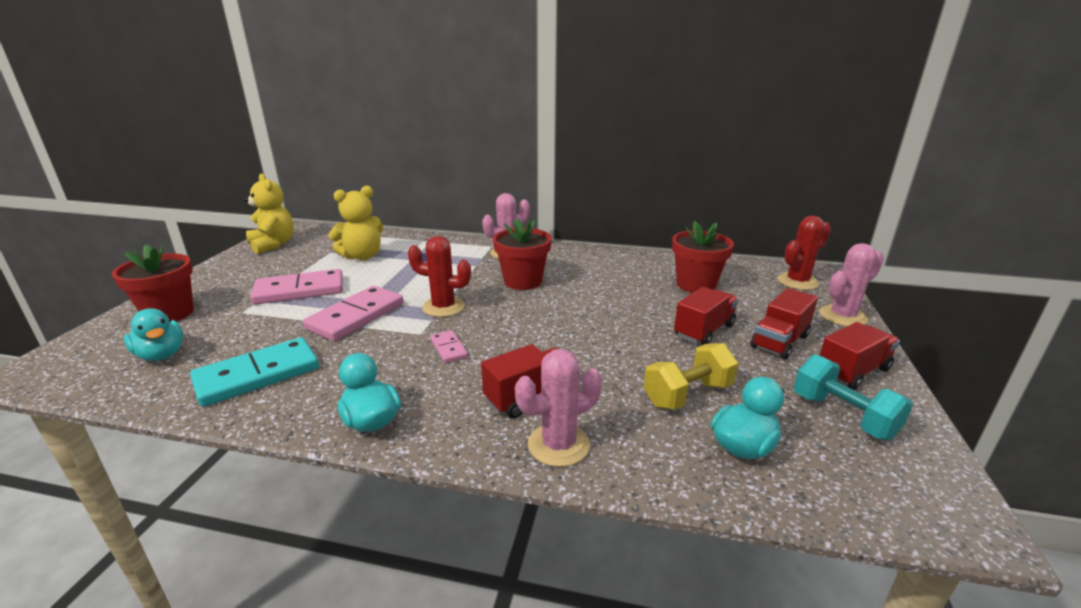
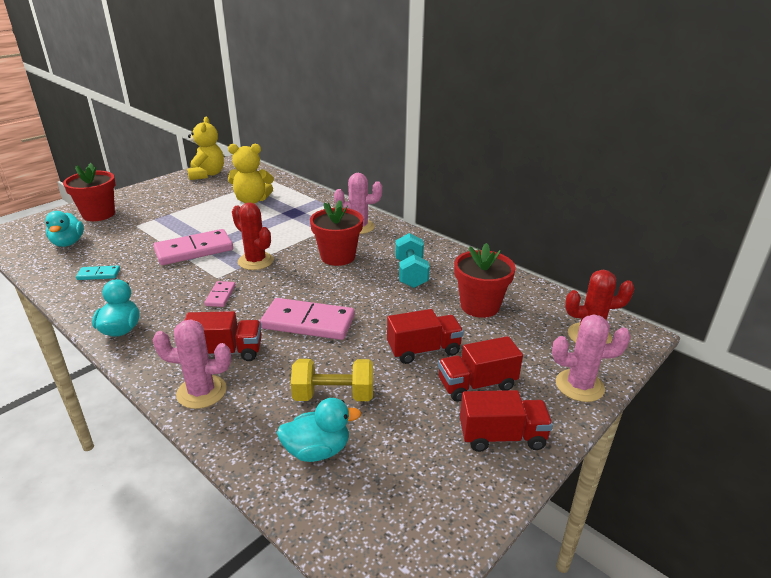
camera: 30 degrees right, 5 degrees up
(257, 375) = (99, 274): turquoise domino -> turquoise domino, size x0.49
(300, 290) = (183, 218): pink domino -> pink domino (308, 322)
(843, 416) = (431, 466): turquoise dumbbell -> turquoise dumbbell (410, 273)

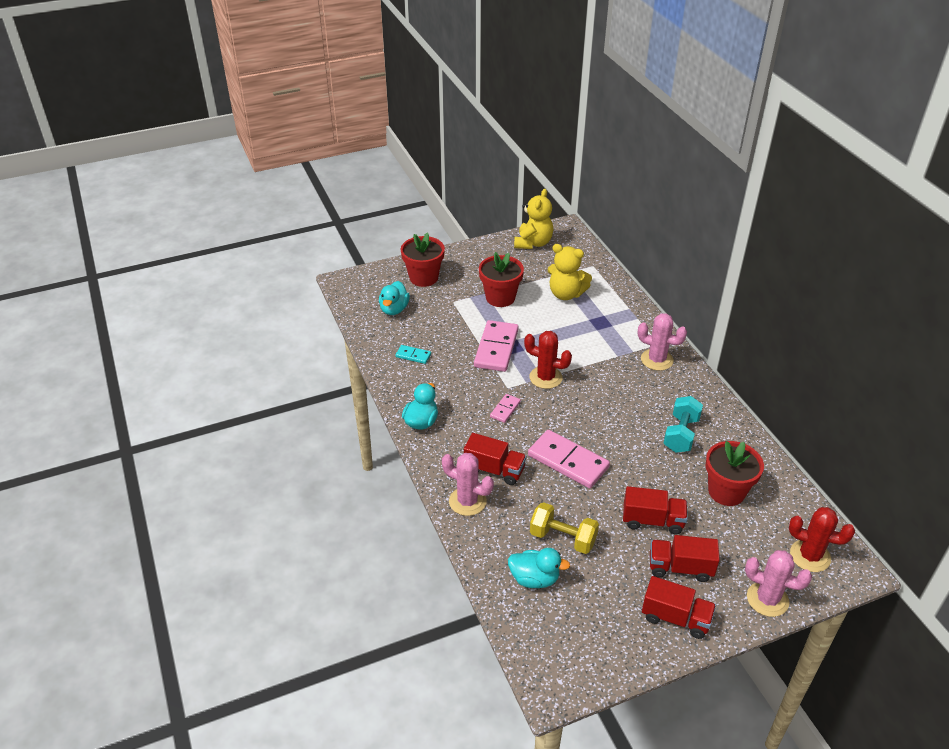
camera: 25 degrees right, 10 degrees up
(194, 250) = (496, 348): pink domino -> pink domino turned 75 degrees counterclockwise
(255, 261) = (545, 377): red cactus -> red cactus turned 45 degrees counterclockwise
(338, 257) = (621, 394): red flower pot -> red flower pot (500, 297)

